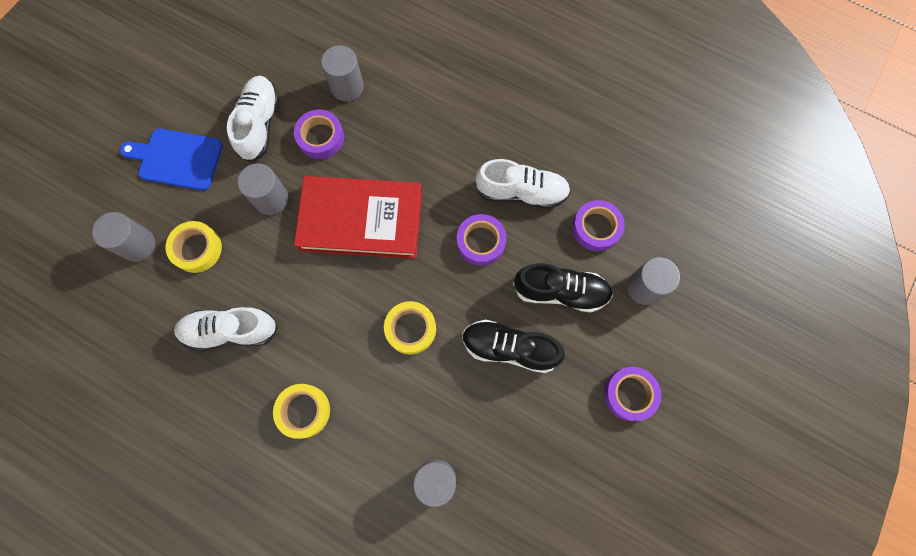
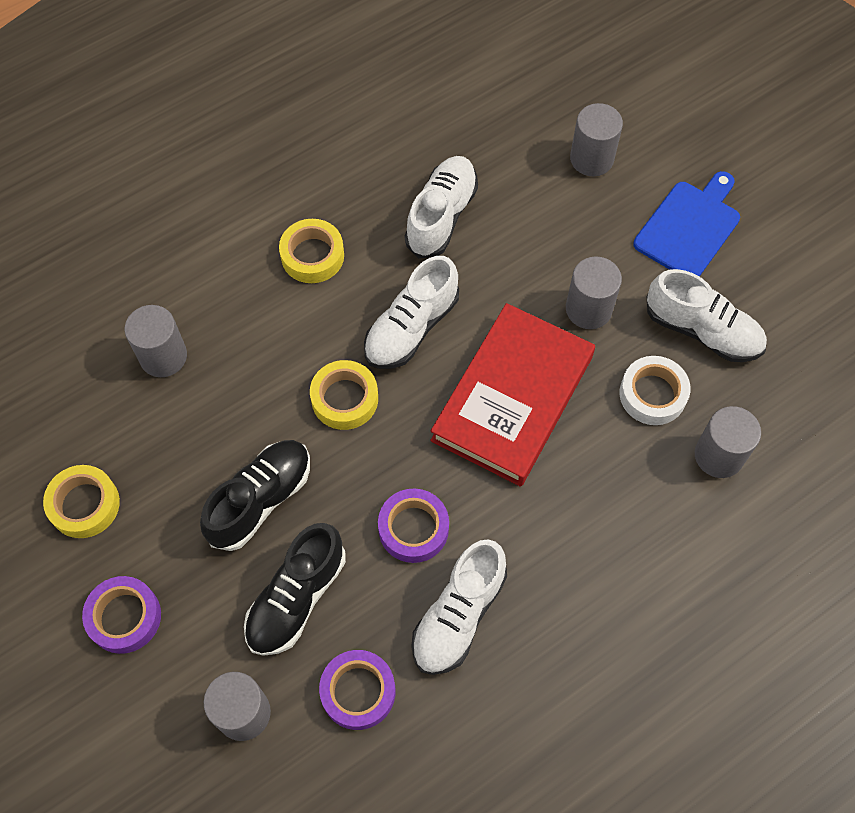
camera: 115 degrees right, 10 degrees down
(197, 249) = (559, 213): yellow tape -> yellow tape (84, 505)
(320, 137) = (652, 394): purple tape -> white tape
(335, 309) = (411, 328): none -> white shoe

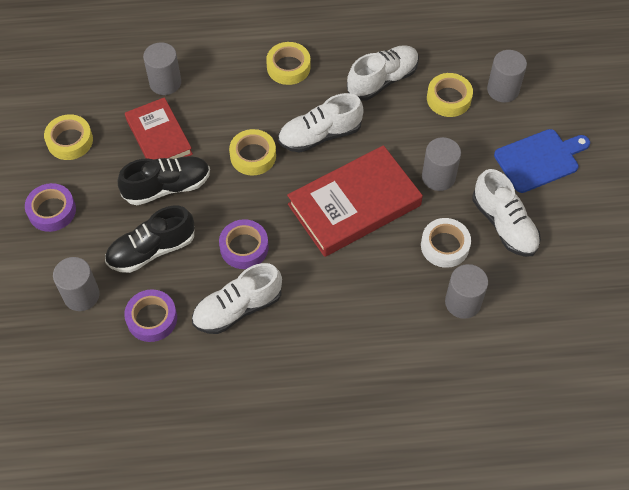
camera: 30 degrees right, 5 degrees down
(204, 436) = (159, 137): none -> red book
(536, 201) = (448, 99): none -> yellow tape

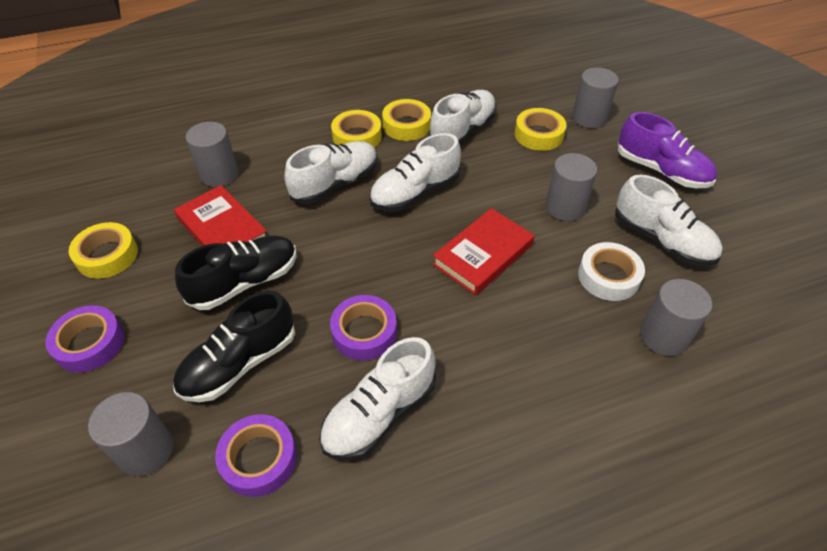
camera: 15 degrees left, 10 degrees down
(253, 156) = (344, 227): yellow tape -> yellow tape (406, 125)
(257, 112) = (335, 183): none -> white shoe
(354, 205) = (483, 254): red book -> red book, size x0.64
(539, 159) = (661, 170): blue cutting board -> purple shoe

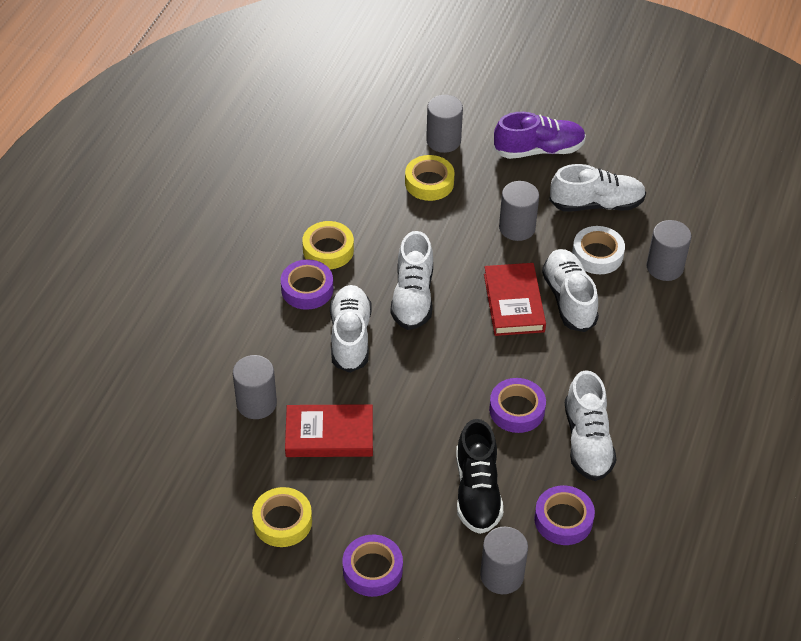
camera: 50 degrees left, 0 degrees up
(245, 282) = (402, 450): black shoe -> none
(357, 137) = (307, 289): yellow tape -> purple tape
(462, 131) = (374, 222): white shoe -> white shoe (569, 299)

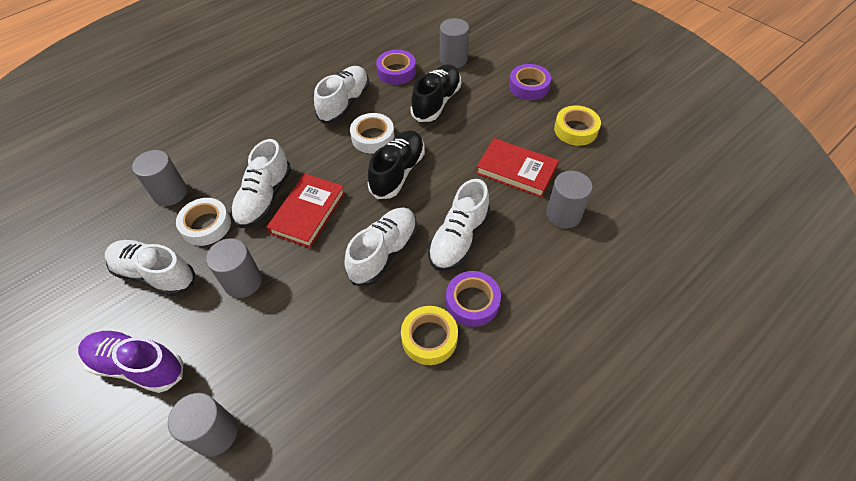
camera: 150 degrees left, 5 degrees up
(429, 182) = (276, 377): yellow tape -> none
(457, 379) = (398, 172): none -> black shoe
(517, 410) = (373, 137): purple tape -> white tape

